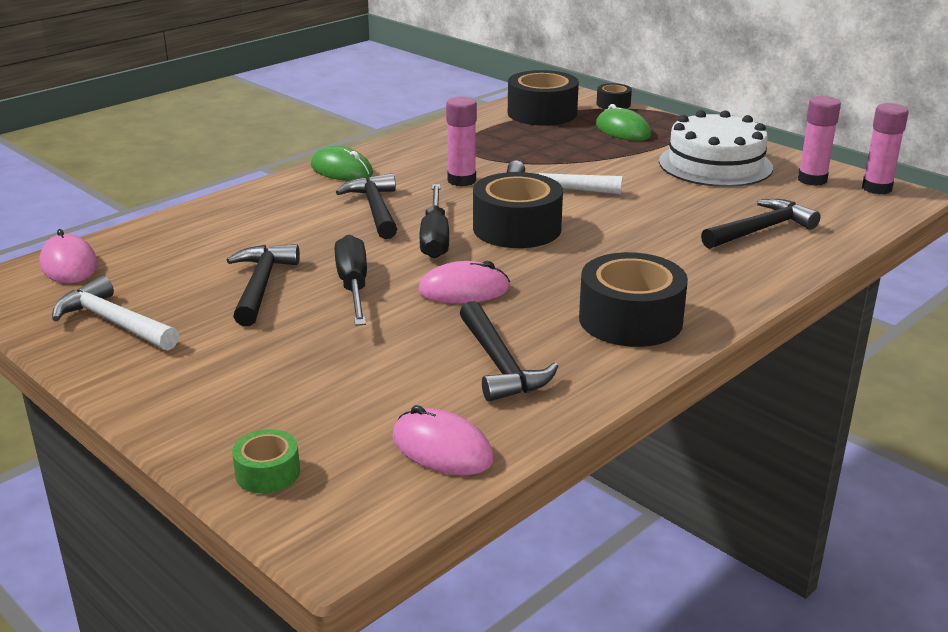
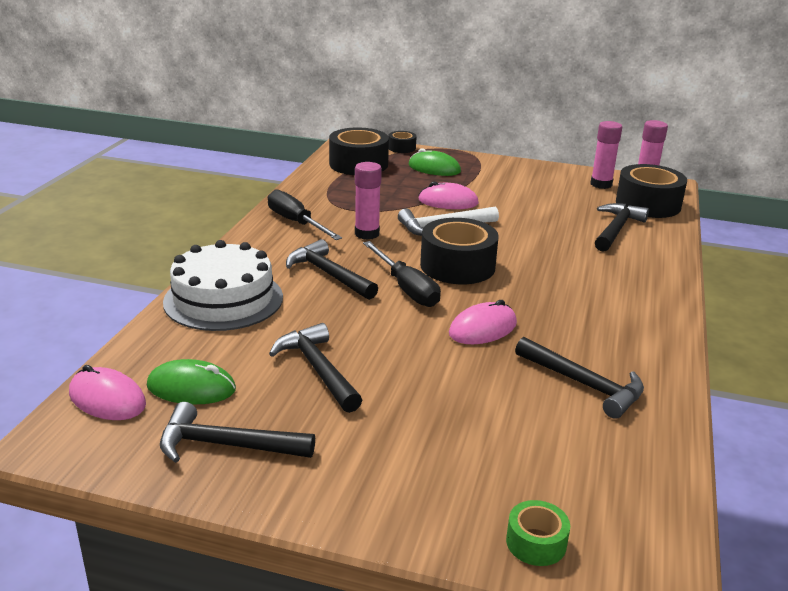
camera: 30 degrees left, 0 degrees up
(114, 322) = (226, 445): white hammer -> black hammer
(341, 170) = (257, 245): green mouse -> green mouse (191, 388)
(353, 286) = (396, 349): black screwdriver -> black screwdriver (296, 222)
(442, 448) = (632, 470): pink mouse -> pink mouse (448, 201)
(630, 320) = (622, 321): black tape -> black tape (648, 204)
(715, 164) = (528, 184): white cake -> white cake (223, 299)

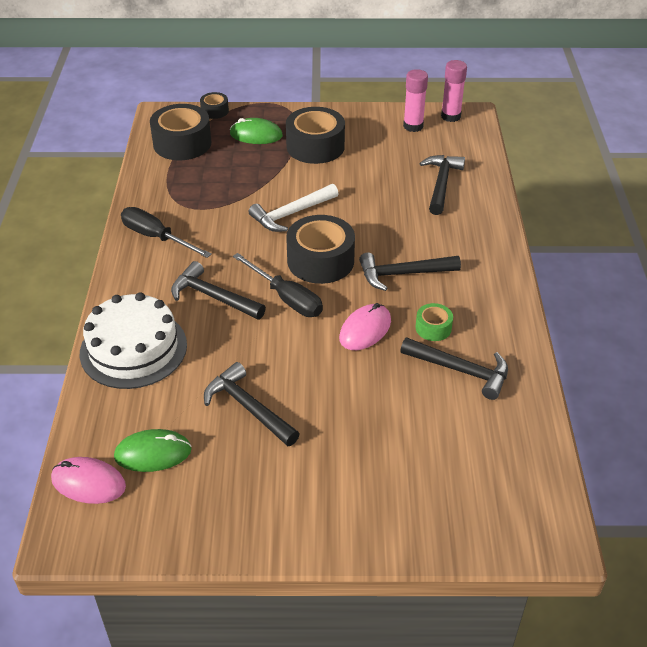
camera: 15 degrees left, 15 degrees up
(226, 445) = (209, 503): black hammer -> black hammer (403, 274)
(367, 234) = (227, 238): pink glue stick -> none
(448, 201) = (284, 179): pink mouse -> none
(536, 542) = (467, 528): green tape -> green tape (433, 328)
(648, 204) = (460, 145): black tape -> black tape (315, 146)

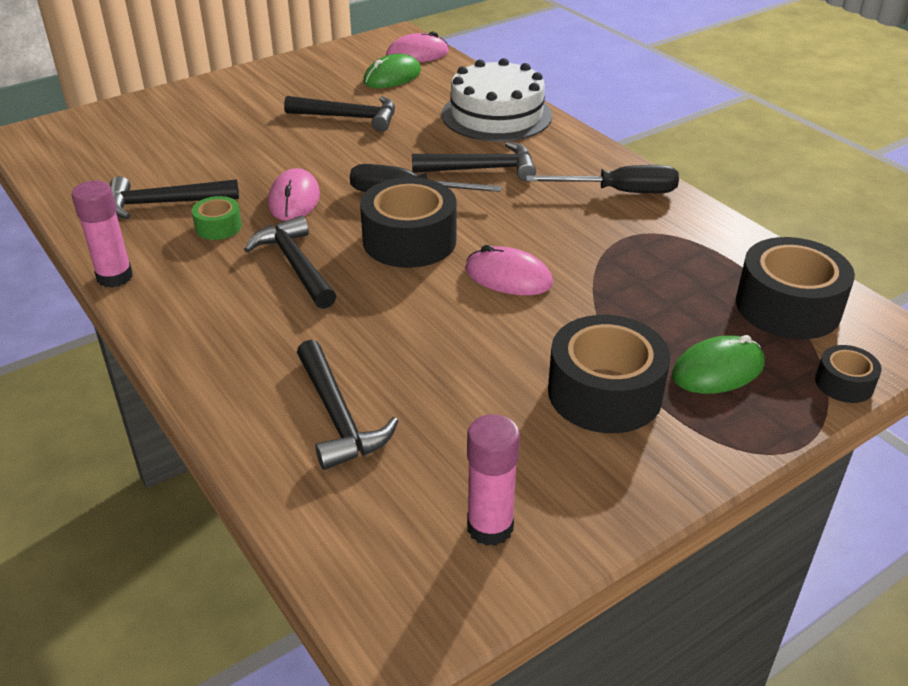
camera: 145 degrees right, 5 degrees down
(291, 214) = (508, 277): white hammer -> pink mouse
(403, 274) = (295, 265): black hammer -> black hammer turned 75 degrees counterclockwise
(450, 116) = (438, 601): pink glue stick -> pink glue stick (115, 277)

